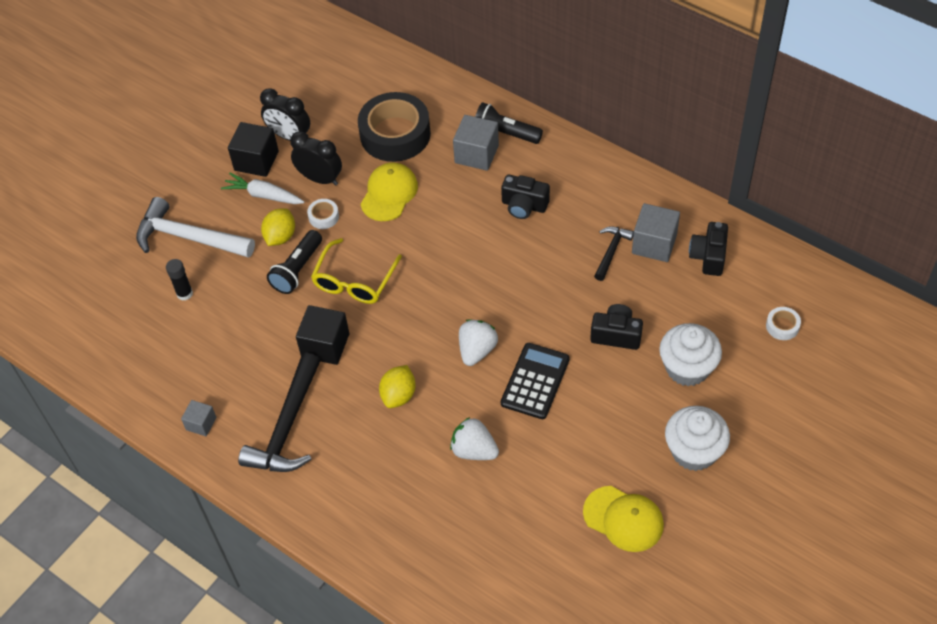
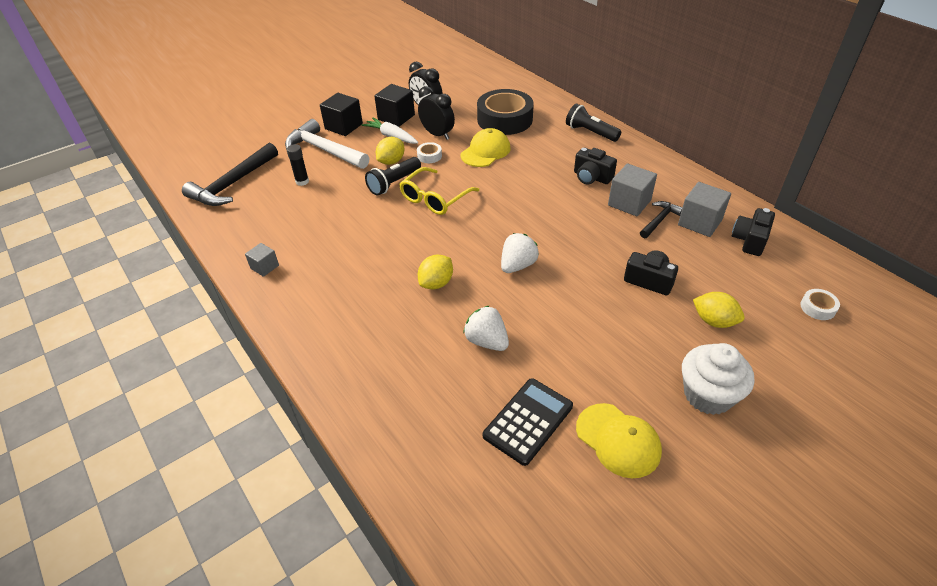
camera: 15 degrees right, 10 degrees down
(287, 426) = (332, 285): black hammer -> black hammer (233, 184)
(325, 345) = (391, 235): black cube -> black cube (343, 126)
(476, 154) = (563, 140): grey cube -> grey cube (629, 203)
(535, 381) = (562, 299): black calculator -> black calculator (528, 421)
(687, 368) = (714, 321): white cupcake -> yellow lemon

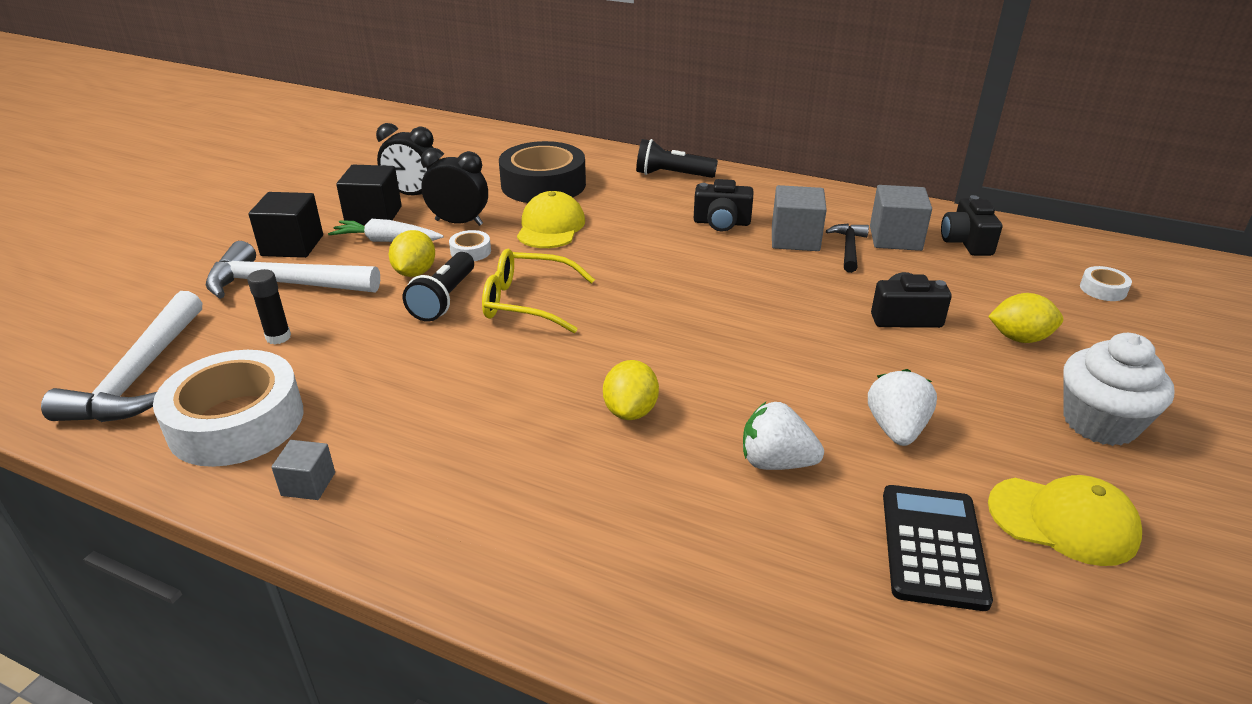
camera: 30 degrees left, 10 degrees down
(233, 184) = (139, 375): black hammer -> white hammer
(256, 223) = (236, 422): none -> white tape
(434, 198) = (527, 302): yellow glasses -> yellow glasses turned 90 degrees clockwise
(517, 265) = (725, 351): white strawberry -> white strawberry (896, 429)

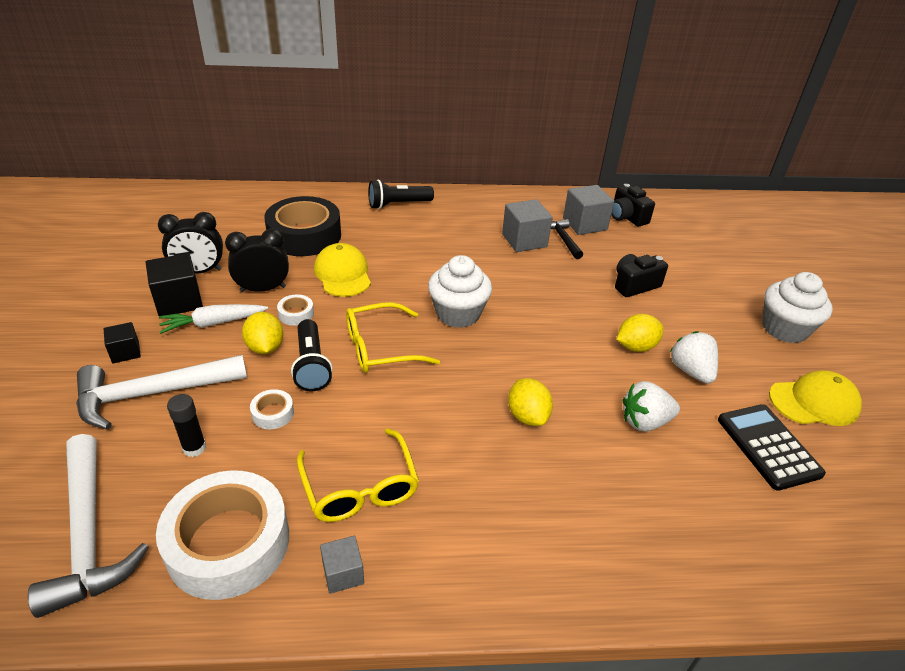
camera: 30 degrees left, 5 degrees up
(292, 245) = (125, 352): black cube -> black cube, size x0.58
(391, 418) = (360, 487): none -> yellow glasses
(643, 292) = (458, 313): none -> white cupcake
(721, 223) = (466, 239): black camera -> none
(1019, 338) = (705, 282): yellow lemon -> yellow lemon (636, 347)
(1103, 289) = (721, 233): white tape -> white tape (273, 413)

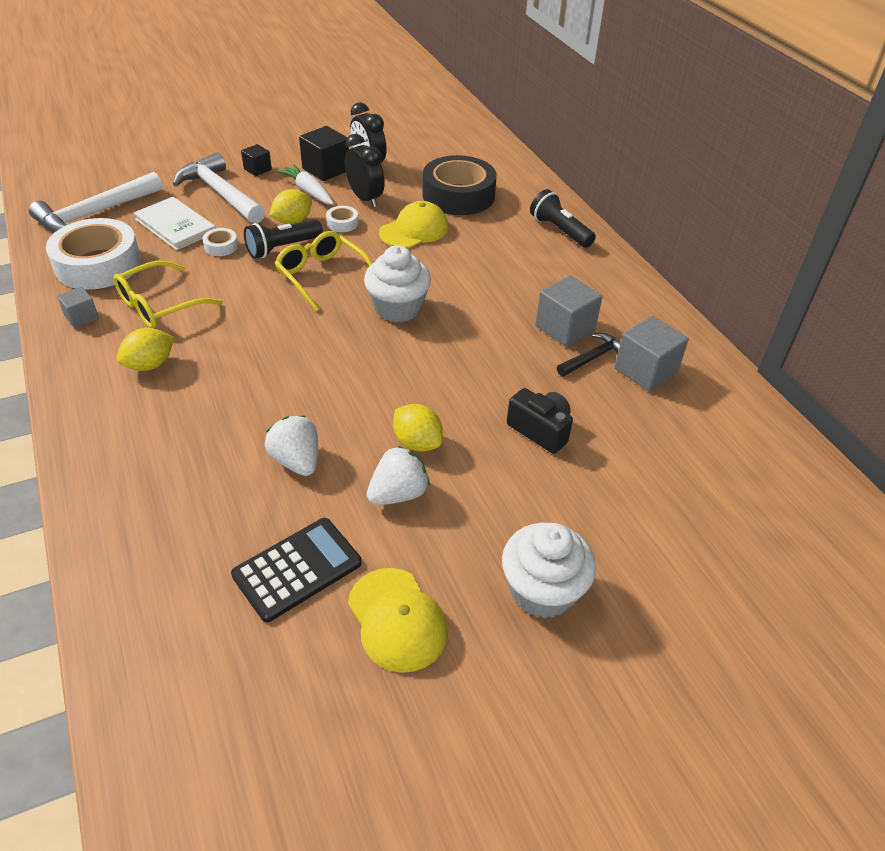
camera: 70 degrees right, 5 degrees up
(194, 448) = (175, 226): black glue stick -> white book
(527, 416) = (272, 378): yellow lemon -> yellow lemon (150, 365)
(627, 217) = (701, 407): black camera -> none

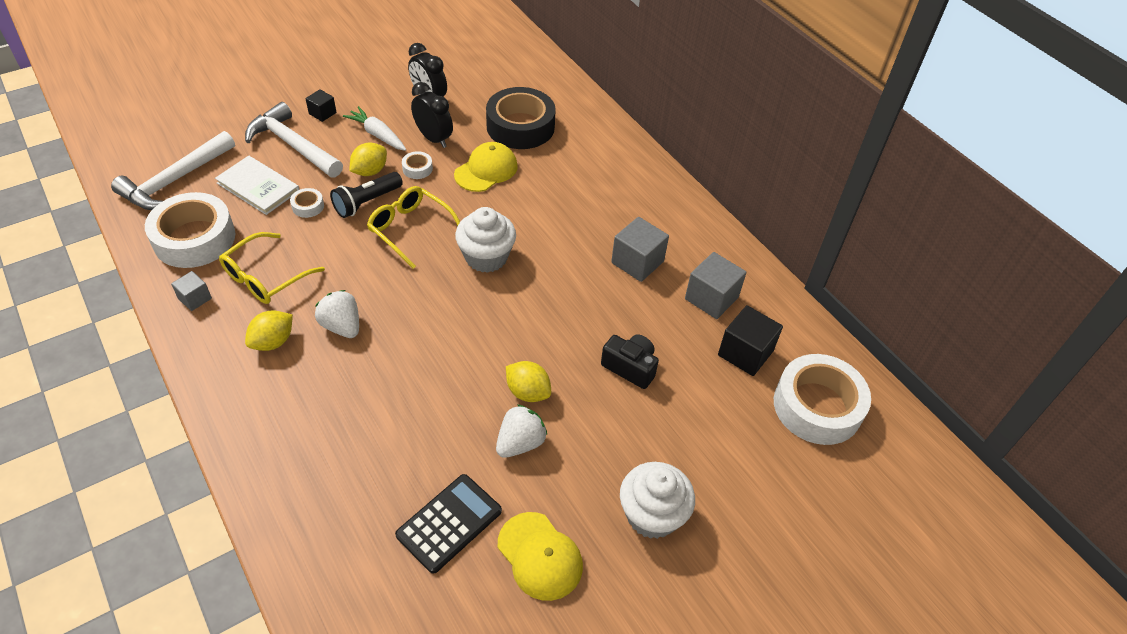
camera: 10 degrees left, 5 degrees up
(297, 461) = (427, 422): white strawberry -> white strawberry (342, 326)
(326, 169) = (389, 107): black cube -> black cube (745, 353)
(559, 231) = (619, 158): black flashlight -> none
(593, 357) = (665, 290): black hammer -> none
(762, 495) = (817, 406): none -> white tape

